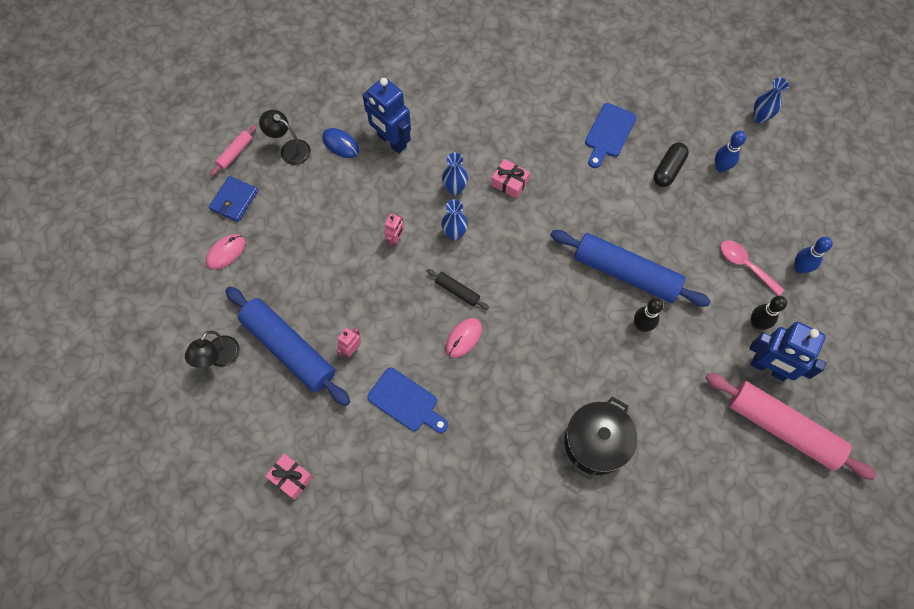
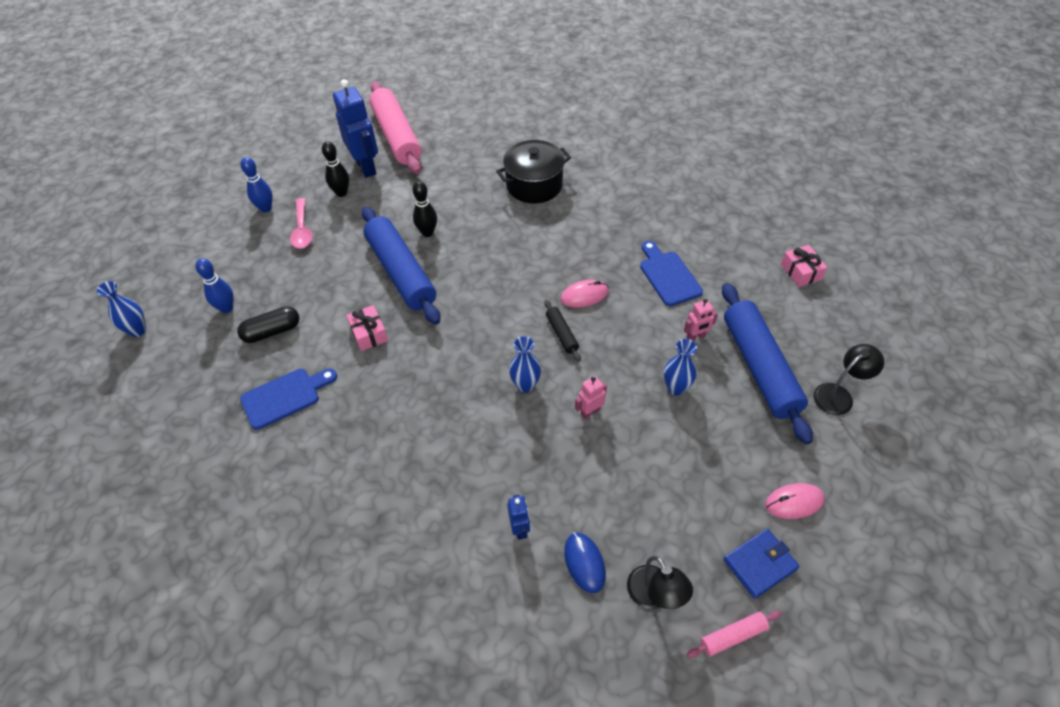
camera: 145 degrees left, 15 degrees down
(391, 141) = (520, 529): blue robot -> blue robot, size x0.48
(455, 189) = (490, 429): blue vase -> blue vase (676, 388)
(509, 183) = (429, 404): pink gift -> pink gift (369, 334)

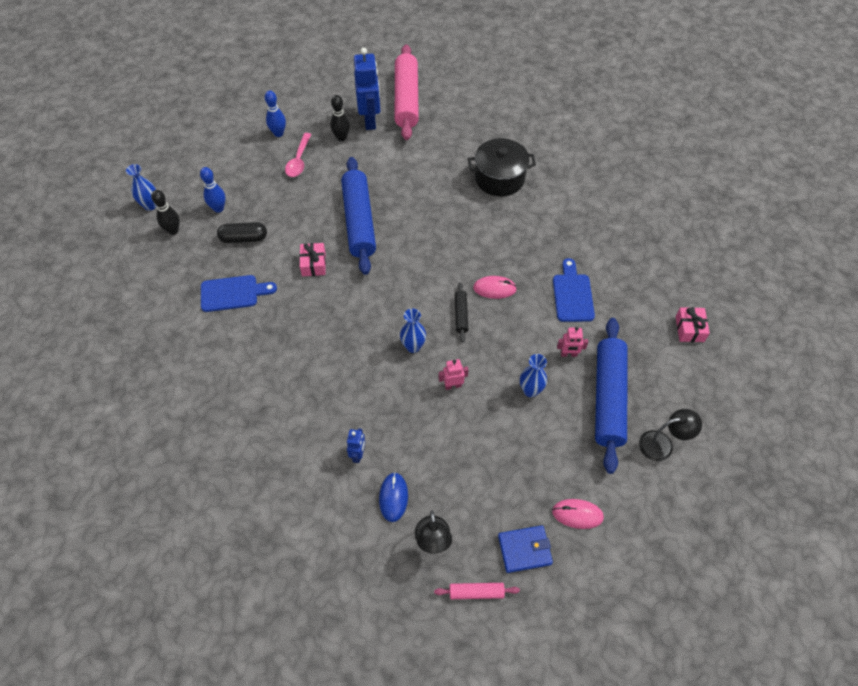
camera: 20 degrees right, 5 degrees up
(427, 232) = (394, 194): black bowling pin -> black bowling pin (173, 230)

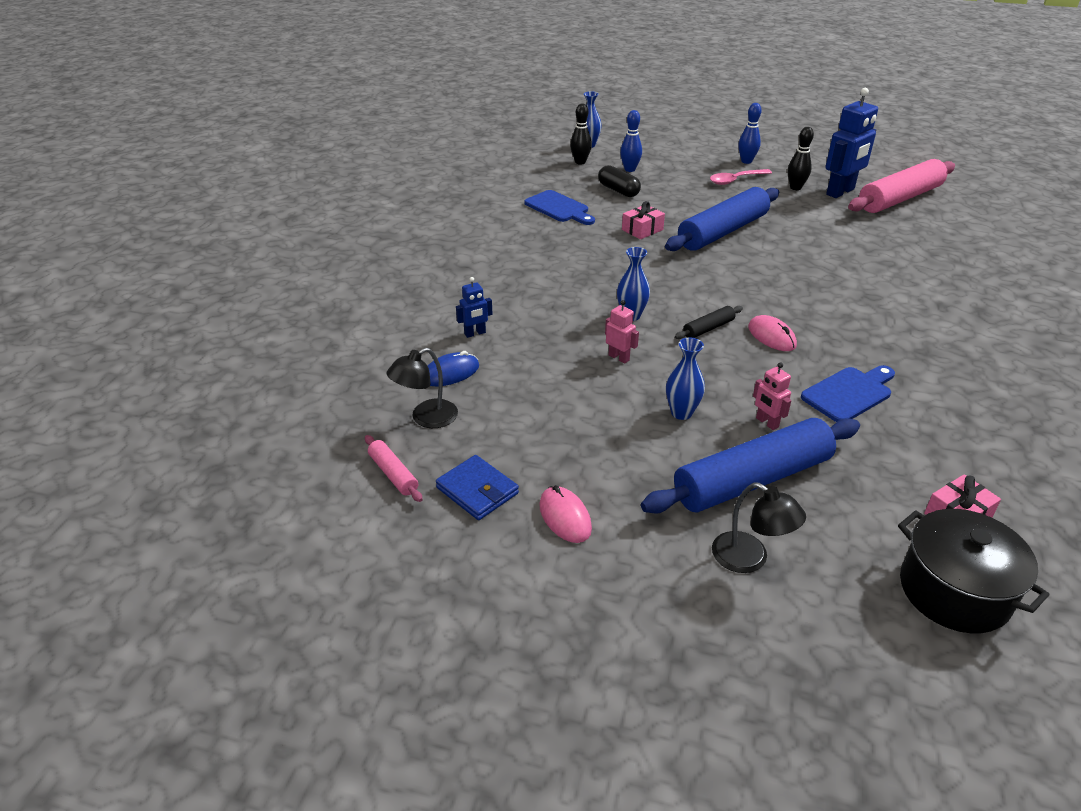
camera: 55 degrees right, 20 degrees down
(499, 178) = (911, 284): black pot -> black pot (954, 591)

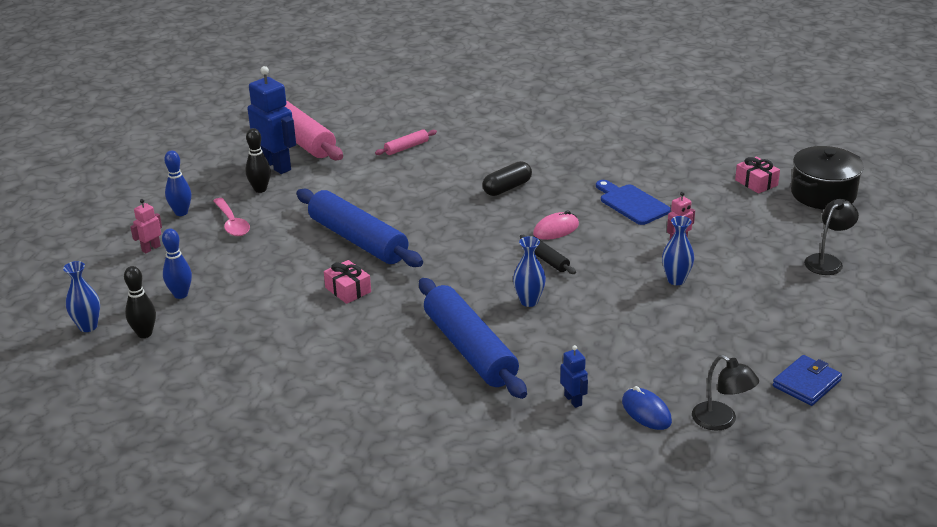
camera: 90 degrees left, 5 degrees down
(393, 474) = (803, 433): pink rolling pin -> pink rolling pin (406, 147)
(559, 208) = (283, 349): blue cutting board -> none
(565, 517) = (819, 338): pink mouse -> none
(618, 190) = (241, 304): black capsule -> black capsule (507, 188)
(619, 357) = (602, 310): pink robot -> pink robot (151, 248)
(752, 480) = (748, 254): blue rolling pin -> blue rolling pin (470, 349)

